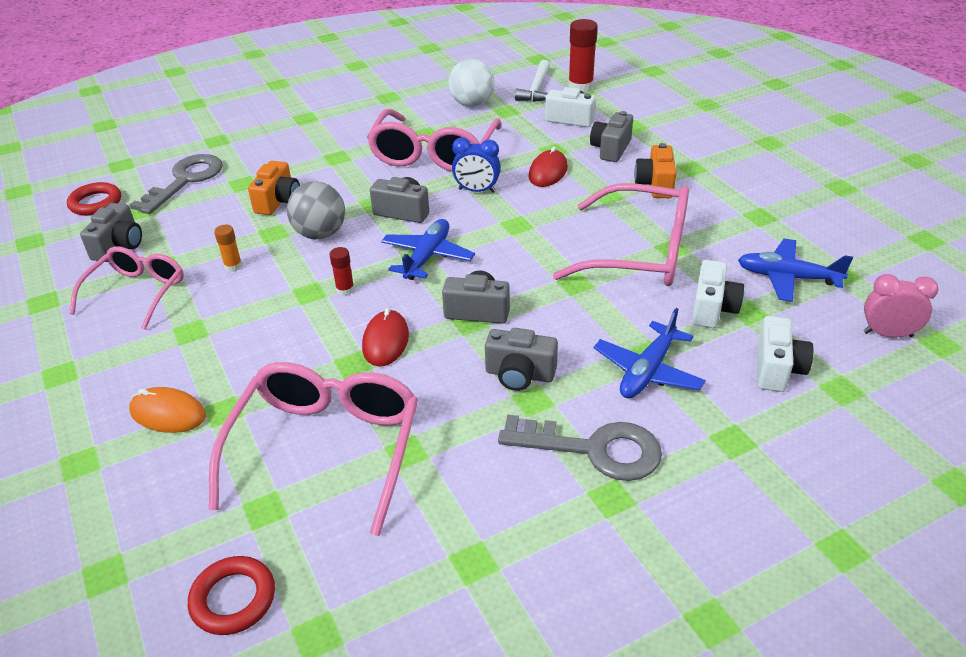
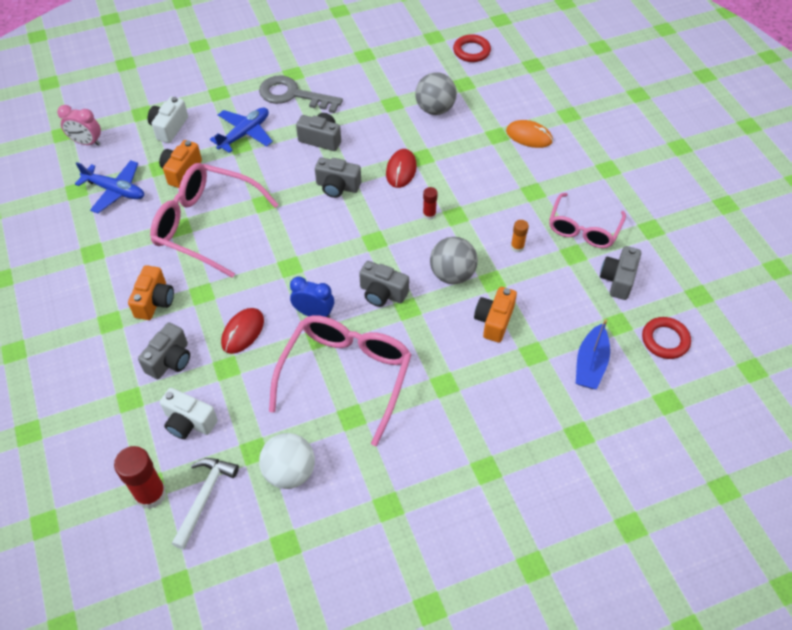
camera: 175 degrees left, 15 degrees up
(185, 180) = (590, 364): grey key -> blue boat
(326, 448) = (435, 109): pink glasses -> grey ball
(427, 257) = (367, 239): blue plane -> none
(712, 309) = (181, 171): white camera -> orange camera

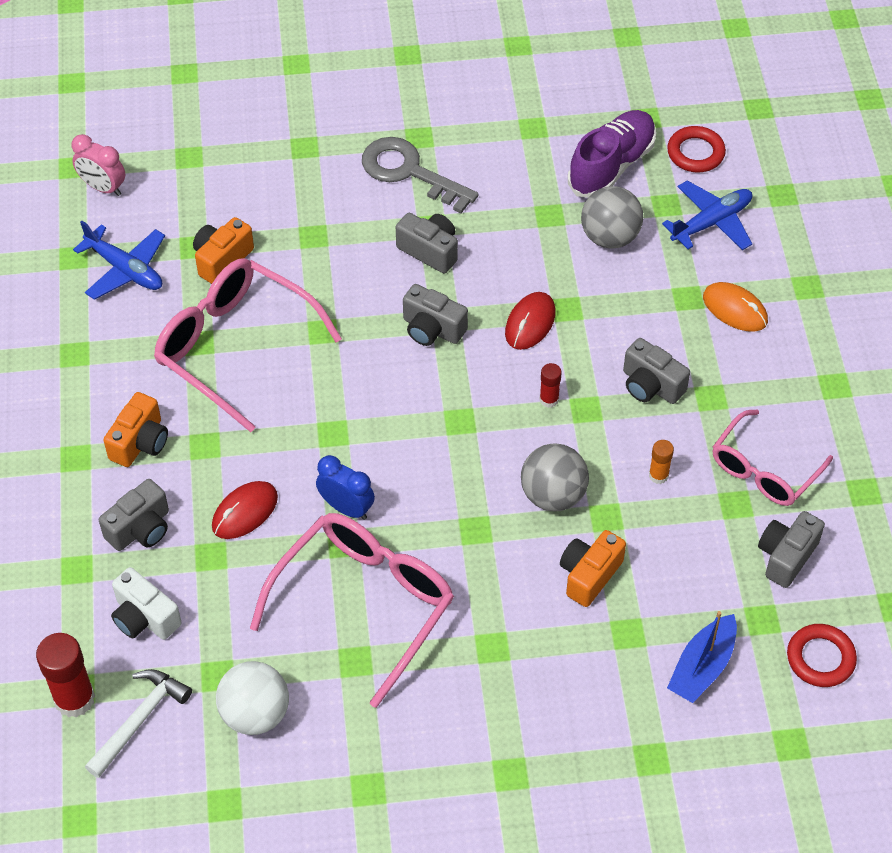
camera: 15 degrees right, 0 degrees up
(169, 128) = (221, 188): white camera -> none
(244, 134) = (324, 219): blue plane -> blue plane (711, 222)
(382, 293) = (447, 500): grey camera -> grey camera (651, 385)
(421, 68) = (611, 166): none -> purple shoe

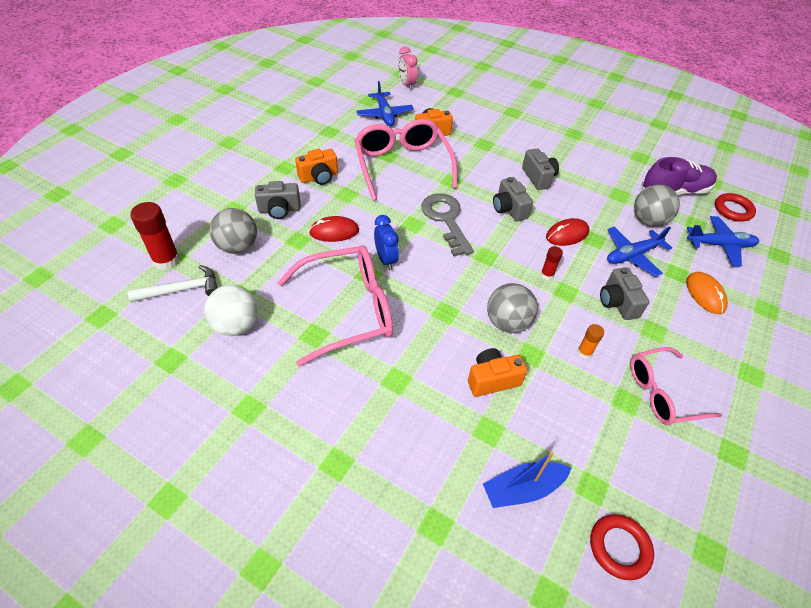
camera: 35 degrees right, 5 degrees down
(144, 617) = (238, 247): white camera -> grey ball
(409, 172) = (556, 143): grey key -> grey key (446, 219)
(624, 305) = (632, 255): none -> blue plane
(786, 556) = (641, 457): grey camera -> none

